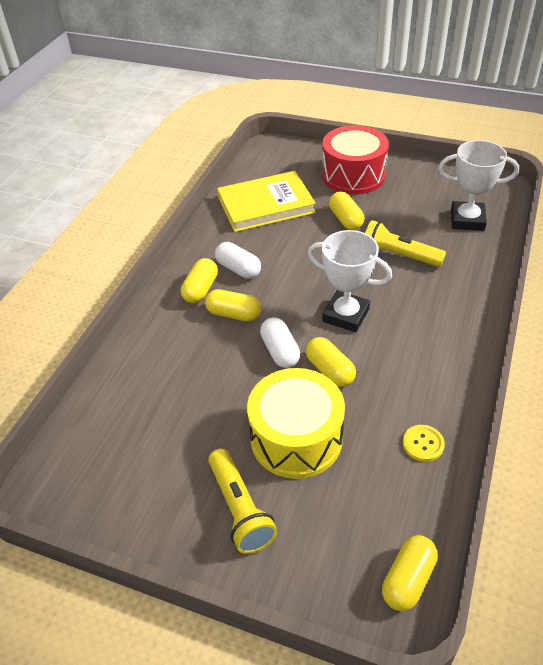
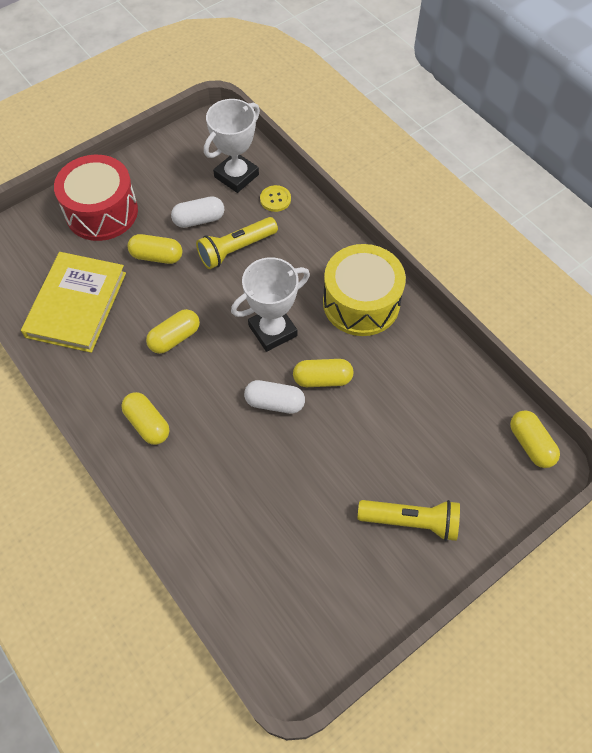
camera: 60 degrees left, 15 degrees up
(234, 314) = (203, 414): yellow capsule -> yellow capsule (174, 338)
(238, 269) = (147, 378): white capsule -> white capsule (199, 220)
(296, 438) = (372, 443): yellow drum -> yellow drum (361, 303)
(423, 444) = (433, 363): yellow button -> yellow button (275, 199)

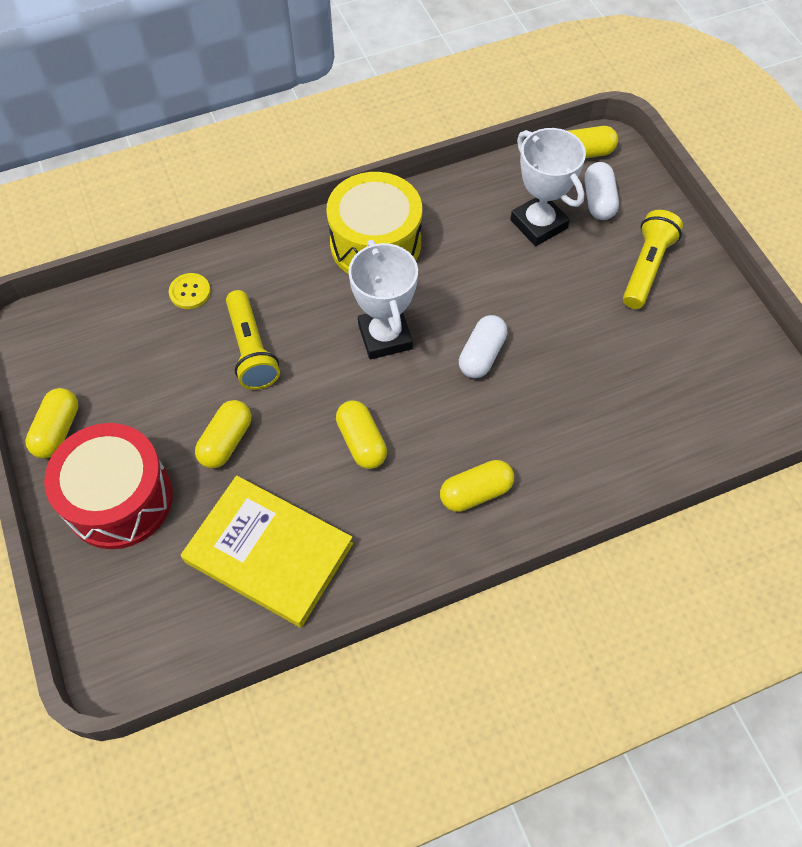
camera: 75 degrees left, 0 degrees up
(199, 220) = (186, 382): white capsule -> white capsule (598, 201)
(236, 176) = (131, 326): white trophy -> white trophy (538, 224)
(322, 379) = (464, 303): yellow capsule -> yellow capsule (58, 431)

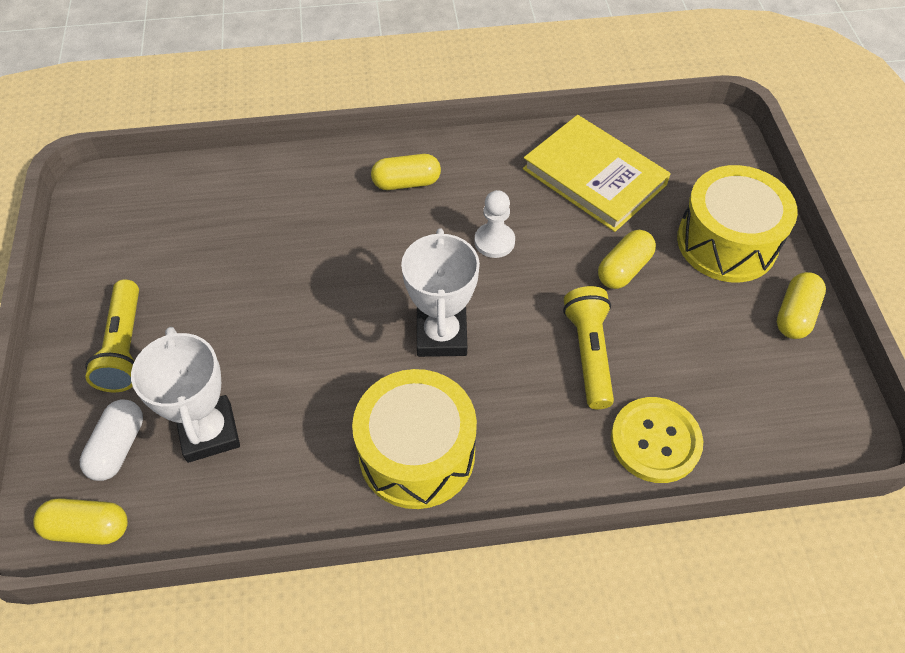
camera: 165 degrees left, 5 degrees down
(119, 499) = (726, 242): red drum -> yellow drum
(190, 292) = (655, 441): yellow button -> yellow button, size x1.78
(361, 442) = (494, 241): yellow capsule -> white pawn
(481, 355) = (349, 294): white capsule -> none
(646, 268) = (124, 347): yellow flashlight -> yellow flashlight turned 45 degrees counterclockwise

